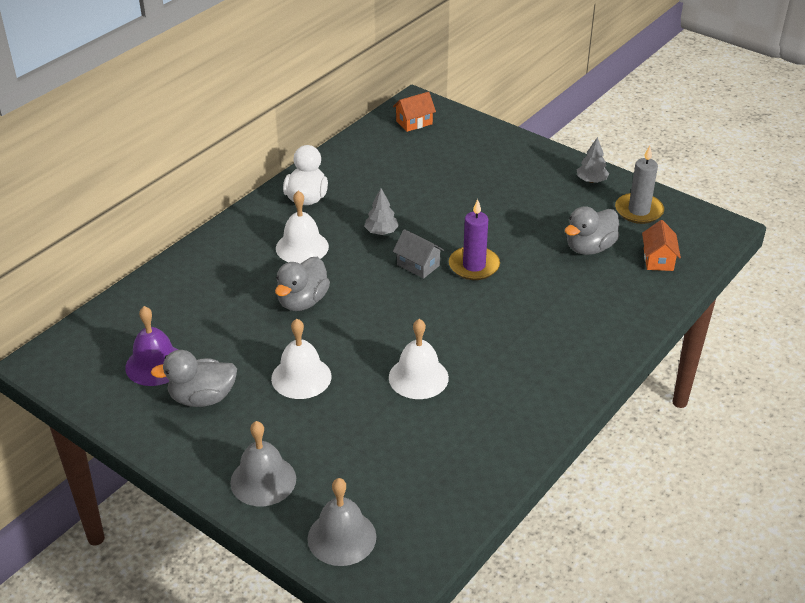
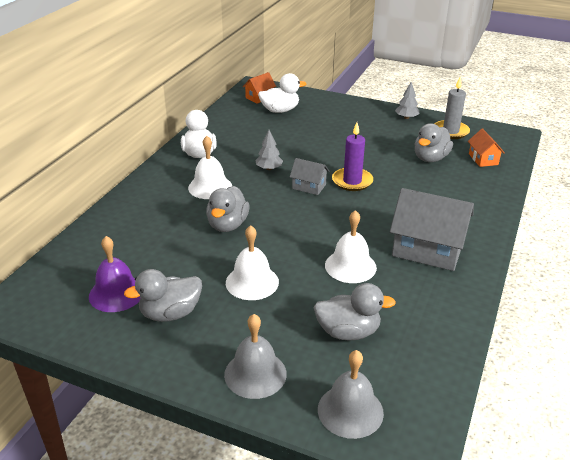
camera: 15 degrees left, 5 degrees down
(379, 454) = (348, 332): none -> grey duck
(431, 146) = (280, 110): none -> white duck
(518, 372) = (427, 250): none -> grey house

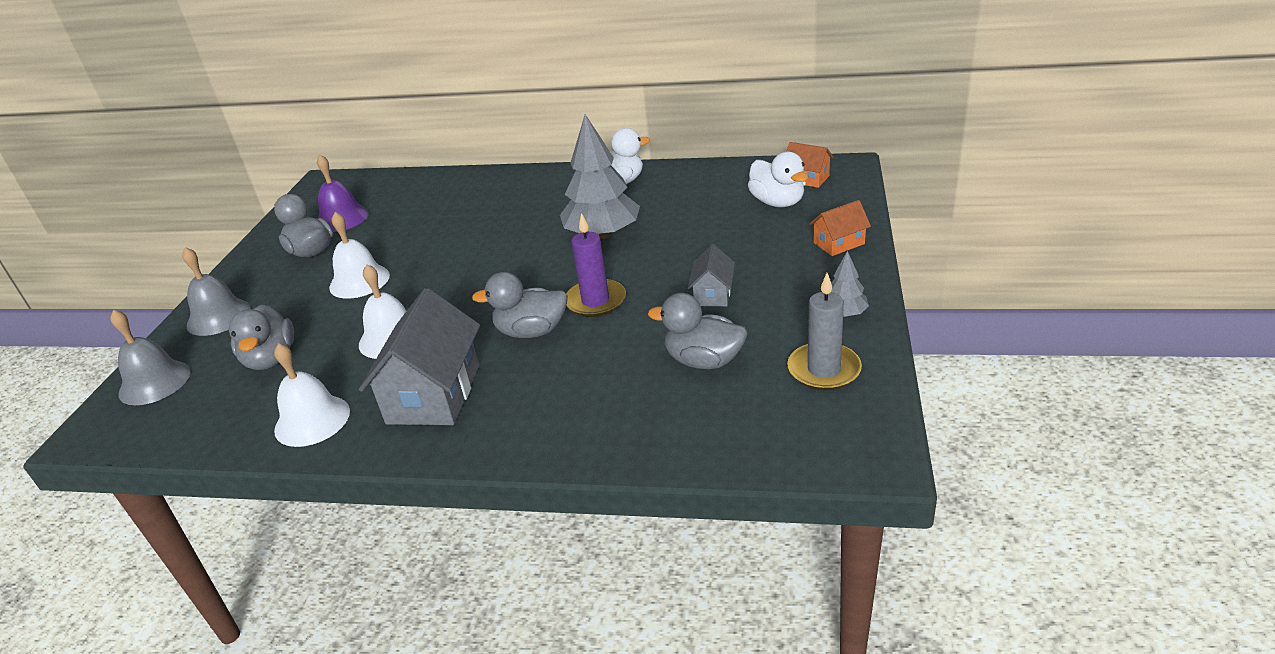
camera: 80 degrees right, 0 degrees up
(210, 187) = (542, 210): white bell -> white bell (312, 420)
(227, 225) = (464, 241): grey duck -> grey duck (531, 331)
(269, 168) = (602, 234): grey tree -> grey tree, size x2.08
(309, 186) = (568, 271): grey house -> grey house (712, 294)
(483, 159) = (734, 421): orange house -> orange house (839, 243)

